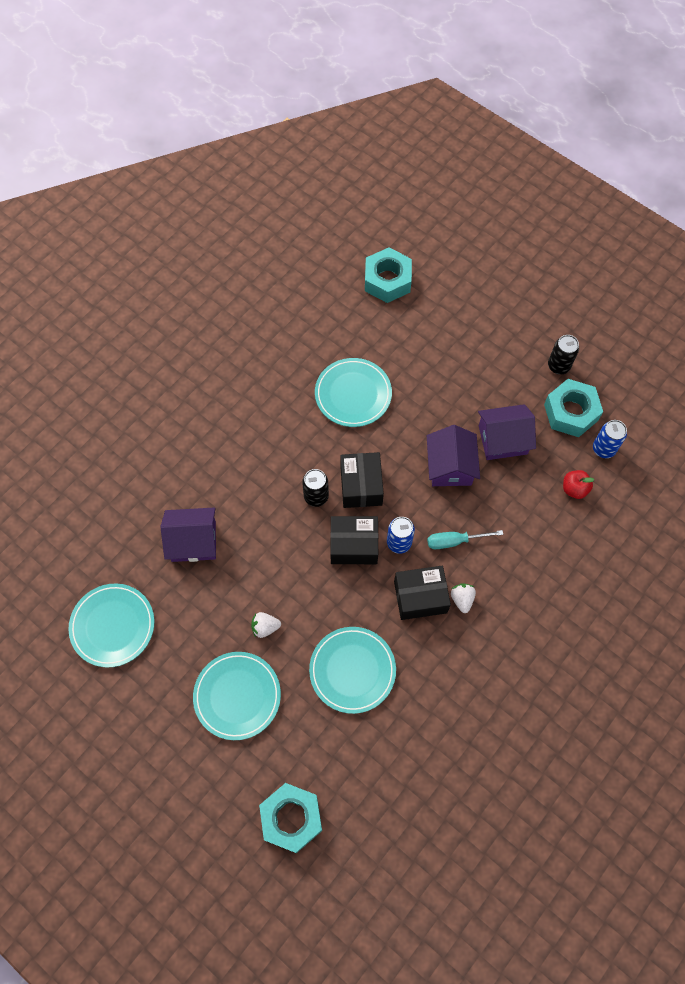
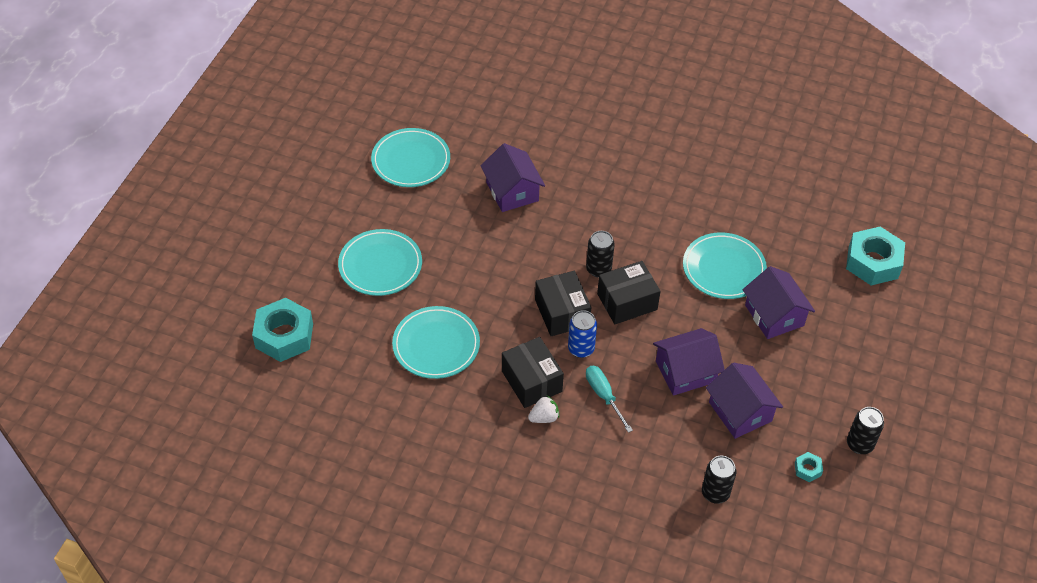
camera: 70 degrees right, 15 degrees down
(265, 627) = (452, 267): white strawberry -> none
(415, 375) = (774, 315): none -> purple house
(571, 412) = (807, 469): turquoise nut -> turquoise nut, size x0.44
(574, 489) = (715, 493): red apple -> black can
(603, 449) = (779, 512): blue can -> none

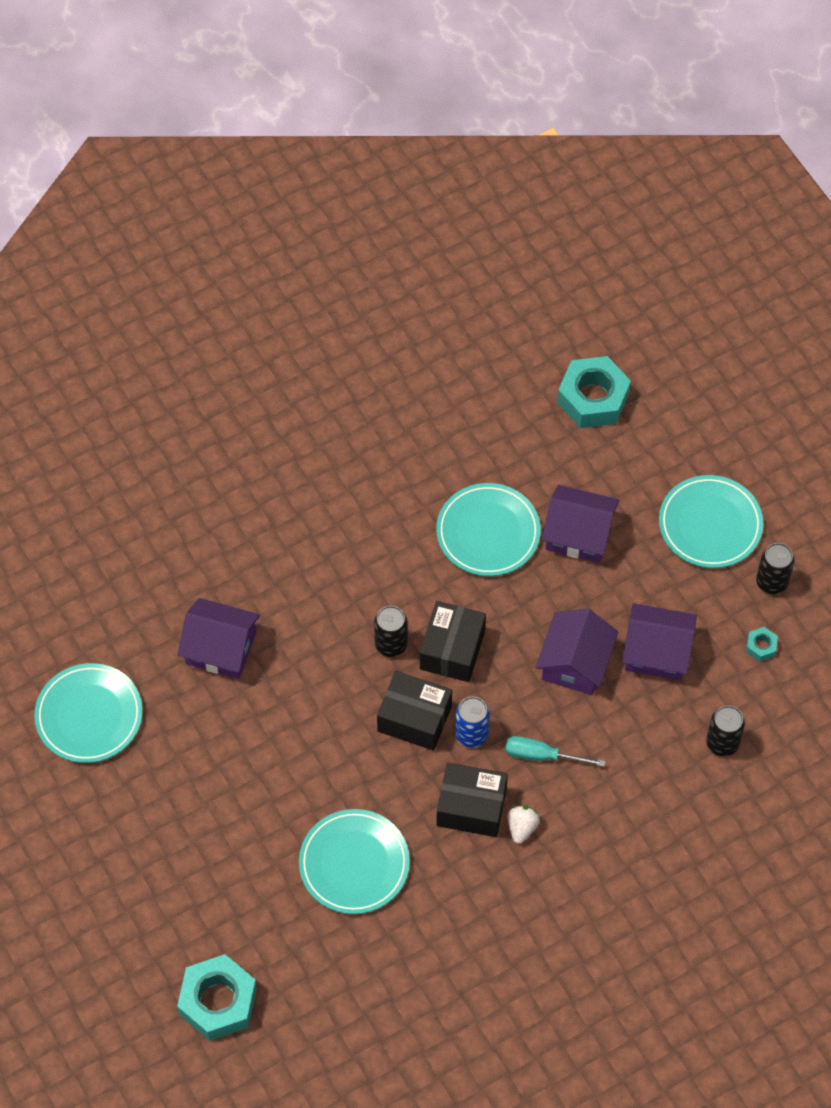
camera: 50 degrees left, 10 degrees up
(380, 265) = (206, 845): turquoise plate -> turquoise plate (710, 524)

